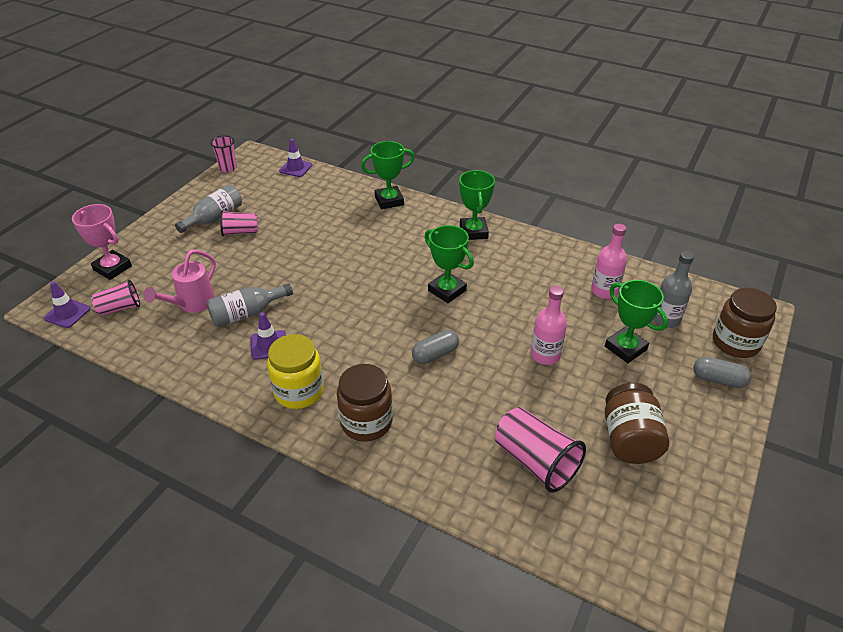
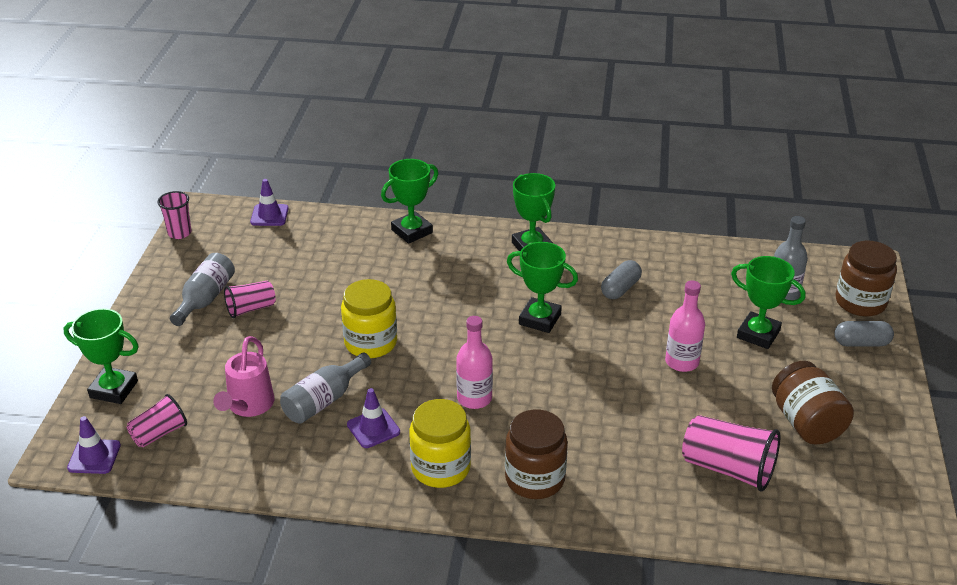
camera: 20 degrees left, 5 degrees down
(112, 268) = (114, 389): pink trophy -> green trophy
(308, 278) = (371, 343): none -> yellow jar
(435, 354) = (566, 390): grey capsule -> grey capsule (620, 289)
(604, 291) = (707, 280): pink bottle -> pink bottle (474, 398)

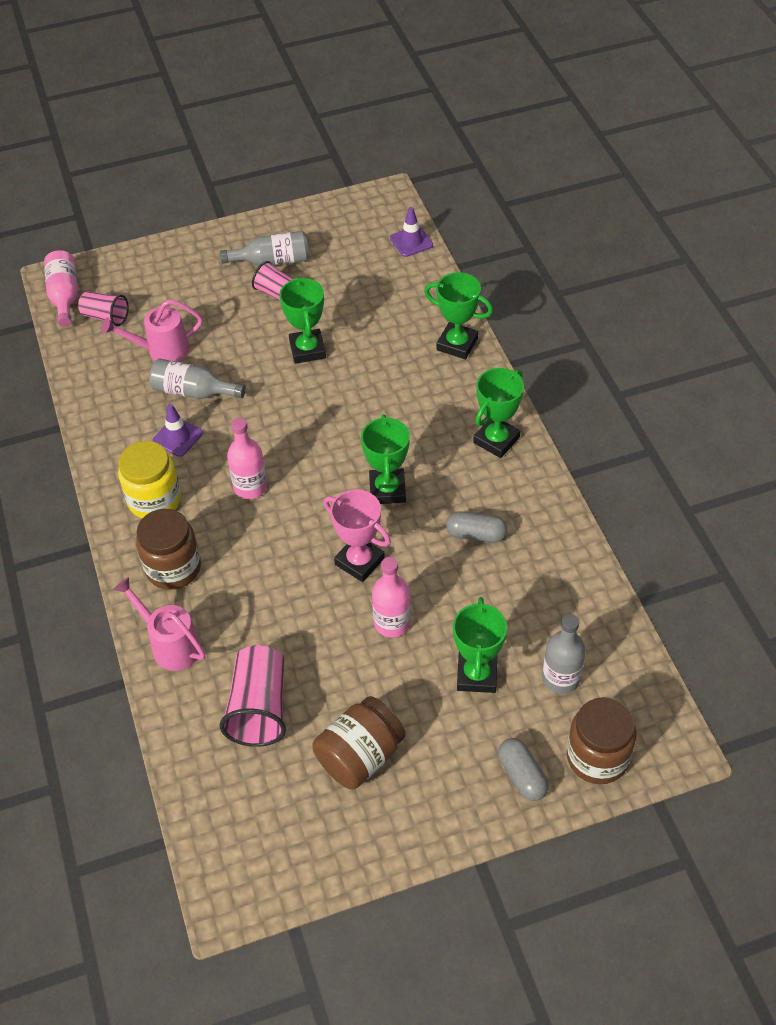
camera: 65 degrees right, 15 degrees up
(94, 457) = (65, 296): purple traffic cone -> pink bottle
(114, 389) = (138, 268): green trophy -> green trophy (307, 349)
(179, 233) = (347, 202): pink cup -> none
(371, 343) = (281, 388): yellow jar -> none
(606, 359) = (359, 561): none -> pink trophy
(625, 507) = (171, 644): none -> pink watering can

